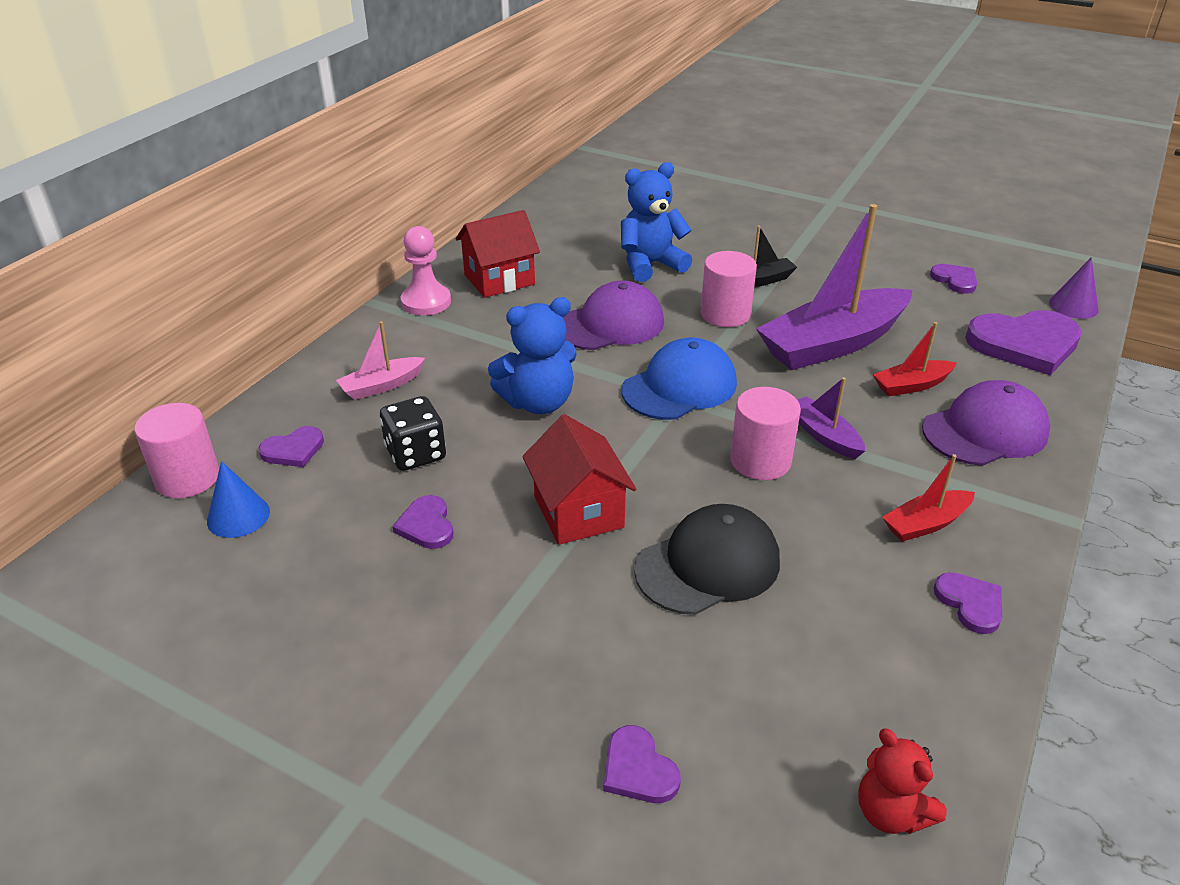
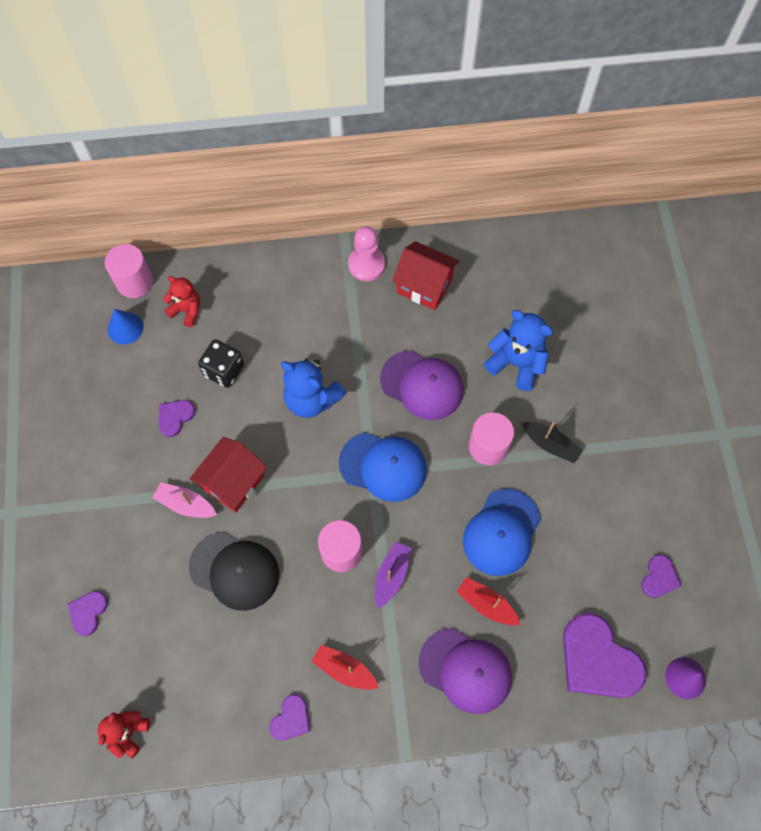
camera: 55 degrees right, 30 degrees up
(293, 450) = (186, 310): purple heart -> red teddy bear
(381, 386) = (268, 308): pink boat -> pink boat (186, 504)
(832, 344) = (501, 532): purple boat -> blue cap

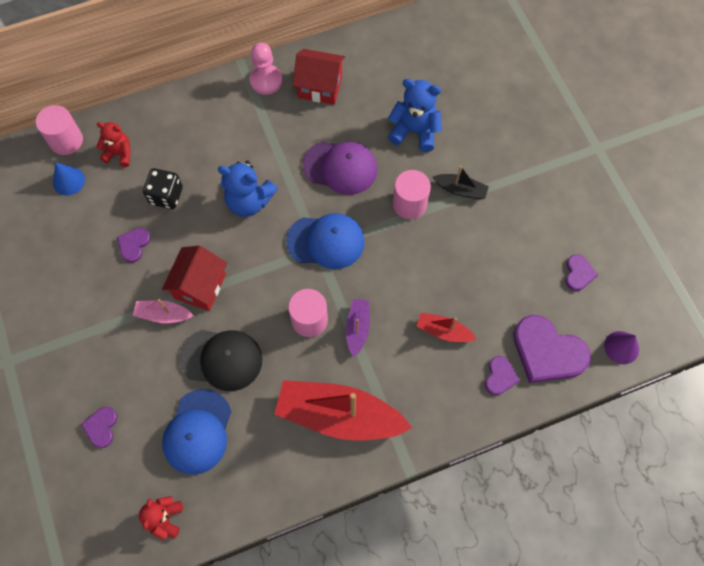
camera: 15 degrees left, 0 degrees up
(291, 719) = (304, 468): purple heart -> purple heart (500, 376)
(344, 669) = (339, 415): red boat -> red boat, size x2.13
(466, 670) = (441, 389): purple cap -> none
(501, 532) = (440, 270): blue cap -> blue cap (198, 432)

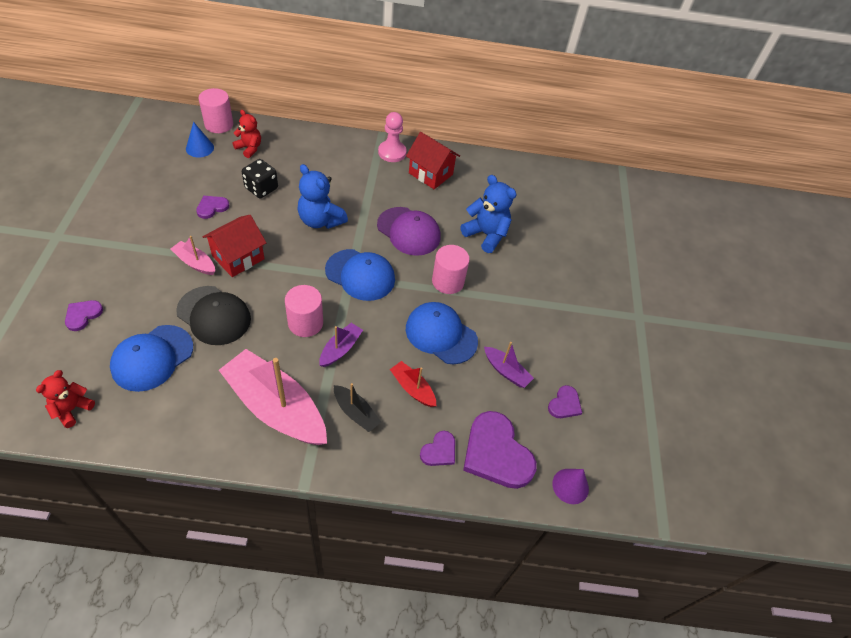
camera: 20 degrees right, 15 degrees down
(339, 415) = (276, 407): red boat -> pink boat
(436, 264) = (441, 334): none -> blue cap
(460, 190) = (498, 291): black boat -> black boat (356, 412)
(513, 269) = (506, 371): none -> purple boat

